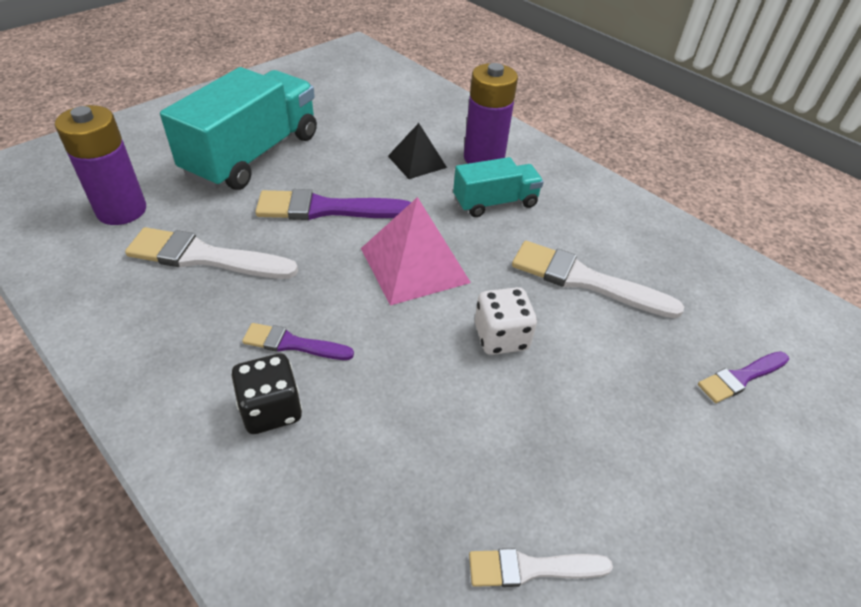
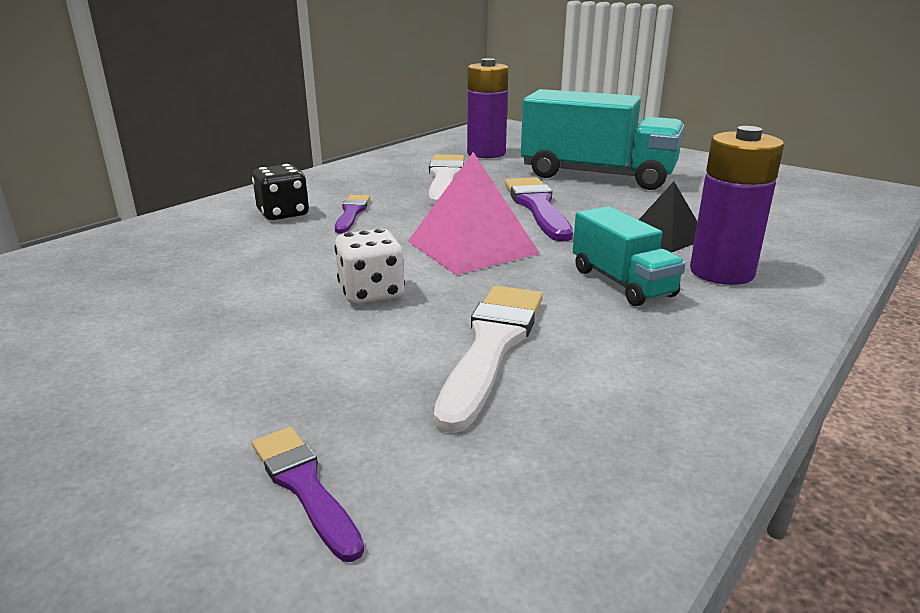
camera: 85 degrees right, 20 degrees down
(532, 568) = (87, 314): white brush -> none

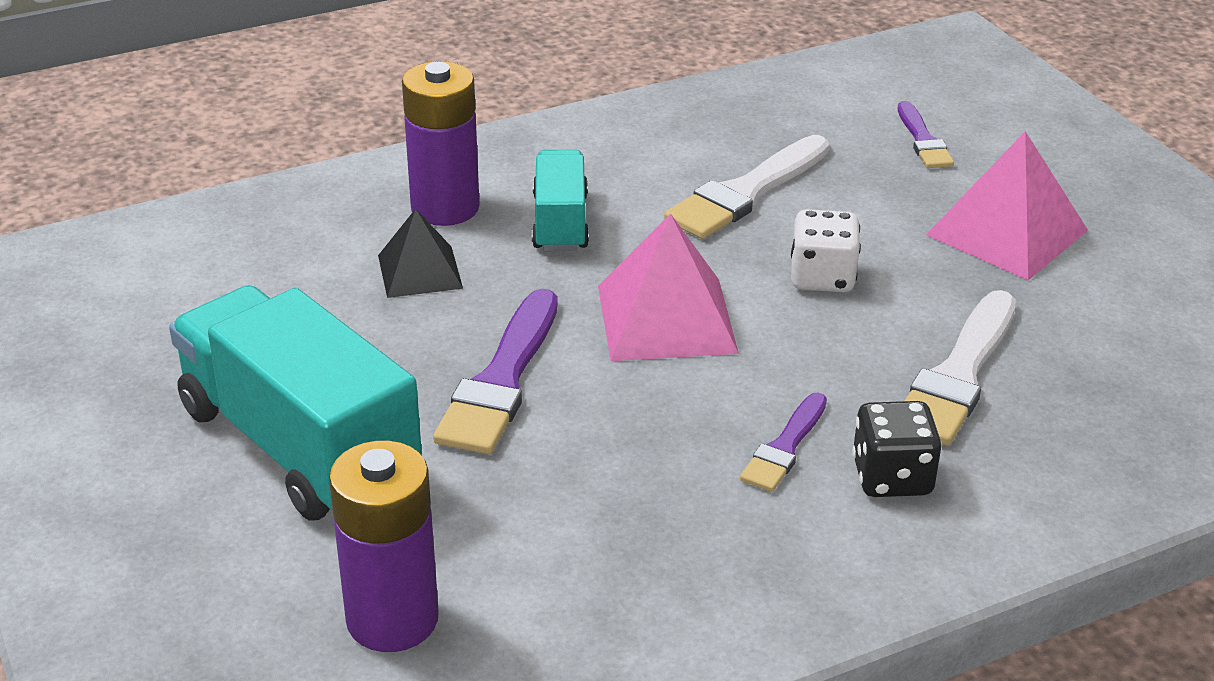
camera: 155 degrees left, 10 degrees up
(185, 374) = (1006, 232): none -> pink pyramid
(445, 179) = (569, 519): white brush -> white brush (958, 375)

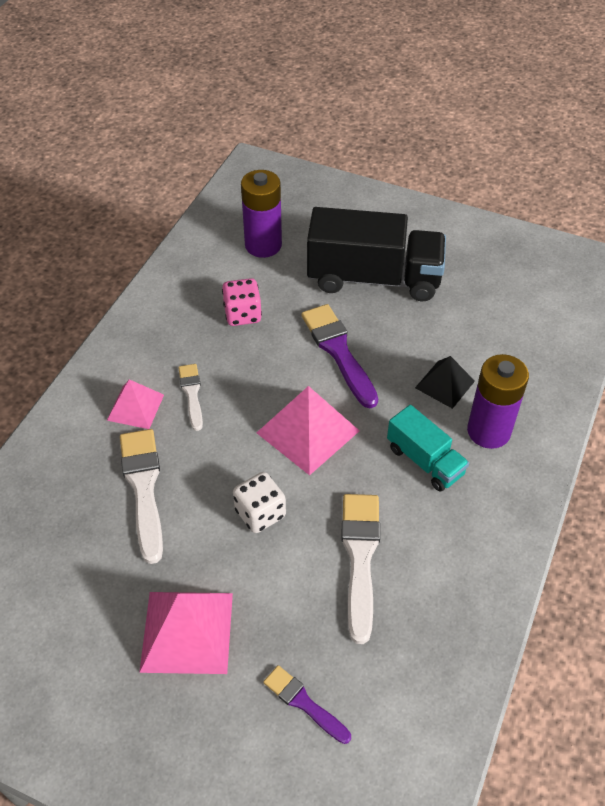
camera: 140 degrees right, 15 degrees up
(299, 446) = (374, 278): turquoise truck -> black truck
(579, 516) = (242, 314): none -> pink dice
(785, 447) = (192, 394): purple brush -> white brush
(892, 477) = (135, 407): black dice -> pink pyramid

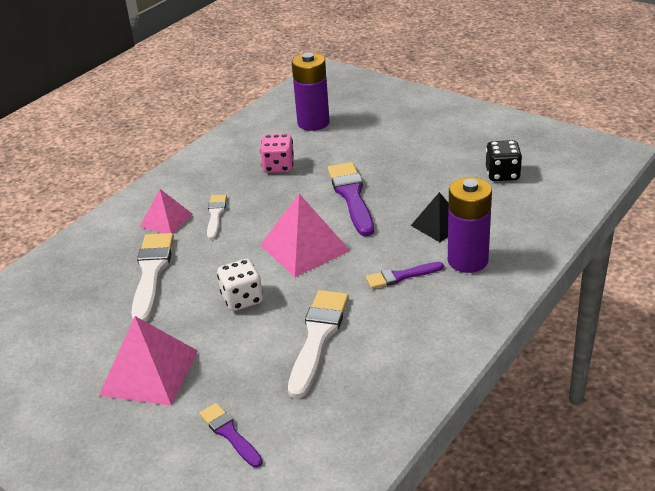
camera: 15 degrees right, 15 degrees down
(374, 278) = (401, 149): black truck -> none
(425, 461) = (401, 276): turquoise truck -> purple brush
(492, 305) = (502, 174): none -> black dice

